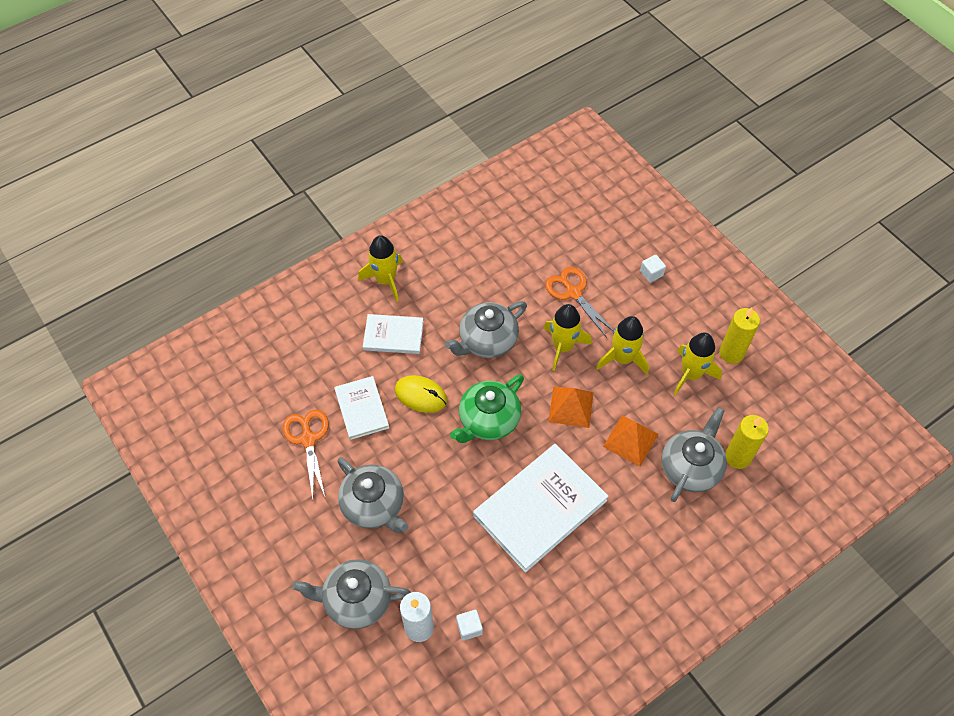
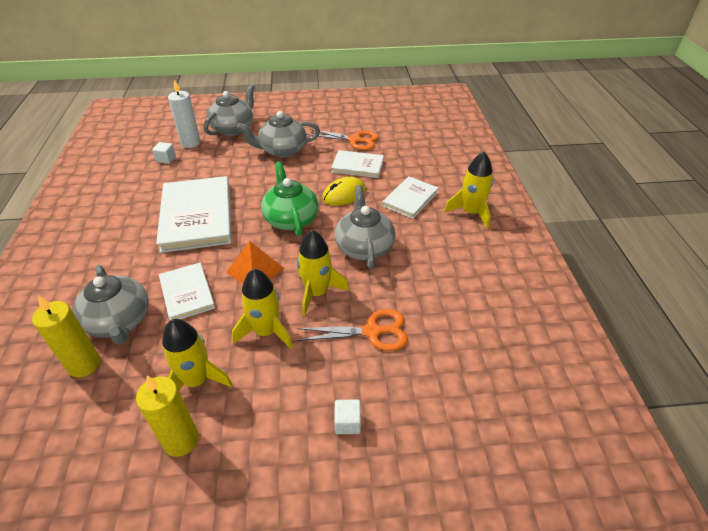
camera: 120 degrees right, 15 degrees down
(630, 440) = (187, 293): orange pyramid -> white book

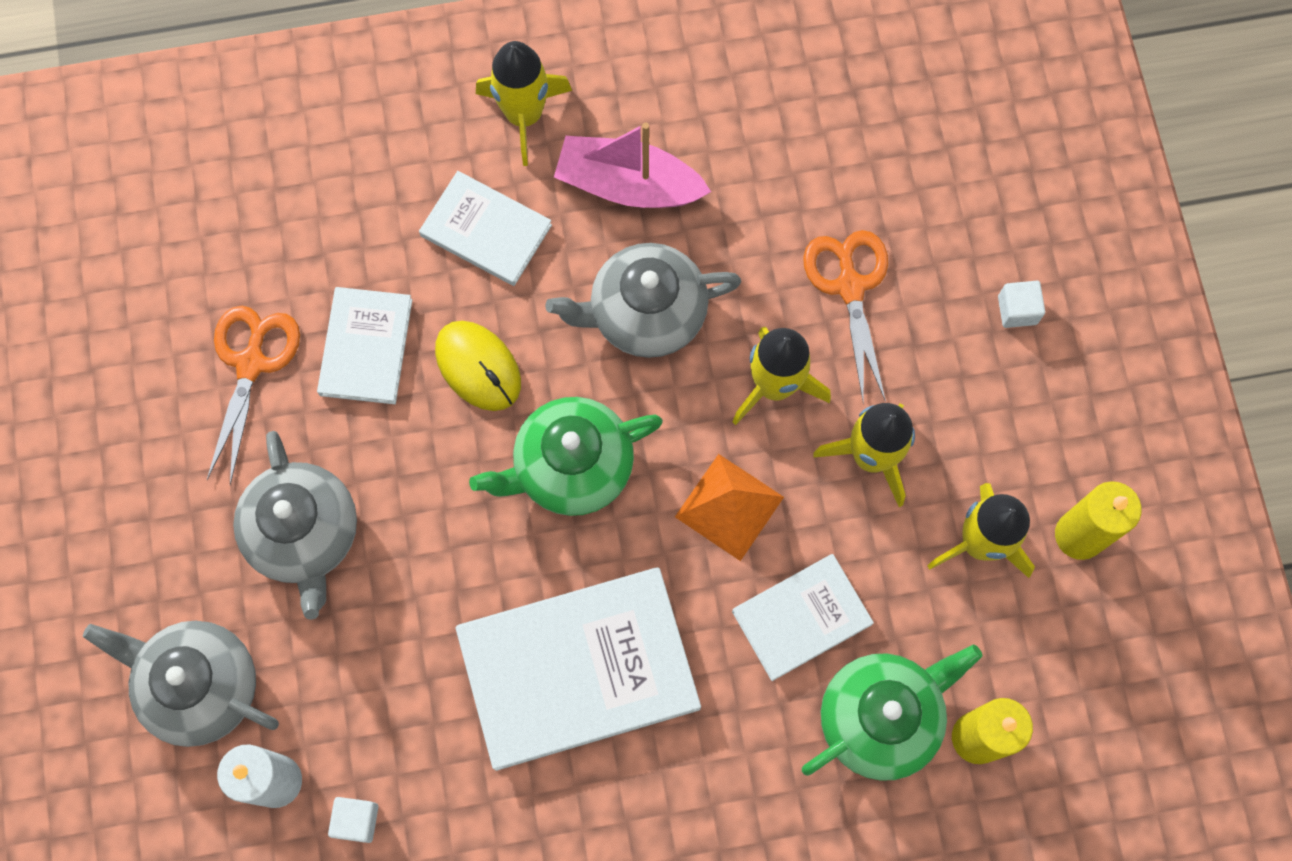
camera: 95 degrees left, 30 degrees up
(119, 321) = (881, 717): grey teapot -> green teapot
(435, 245) = (628, 185): none -> pink boat

